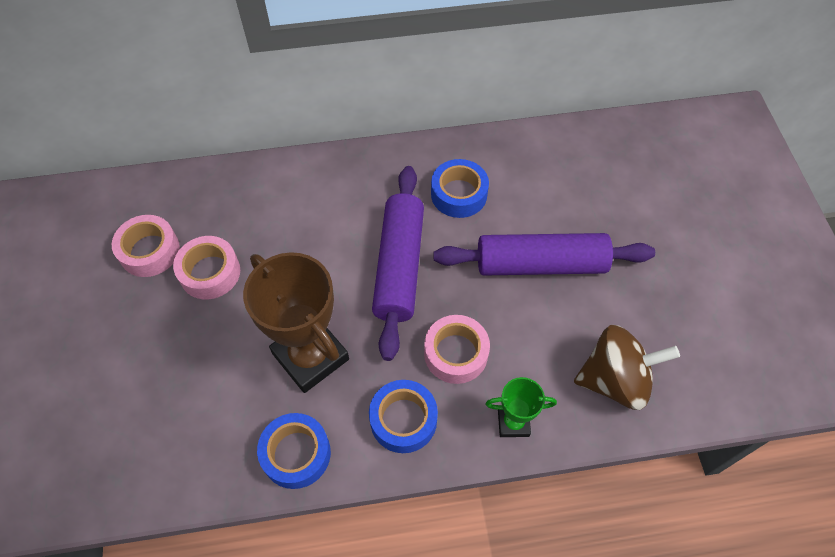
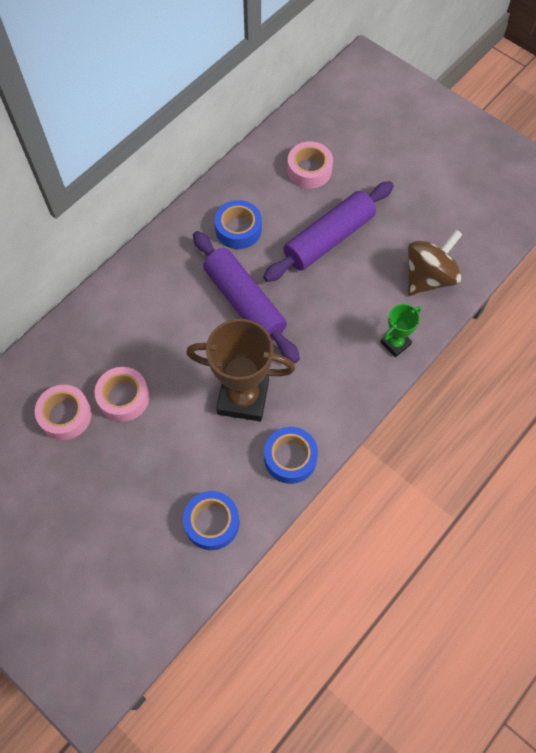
camera: 40 degrees left, 5 degrees up
(403, 420) = (333, 390): blue tape -> blue tape (212, 522)
(456, 353) = (328, 329): pink tape -> pink tape (309, 170)

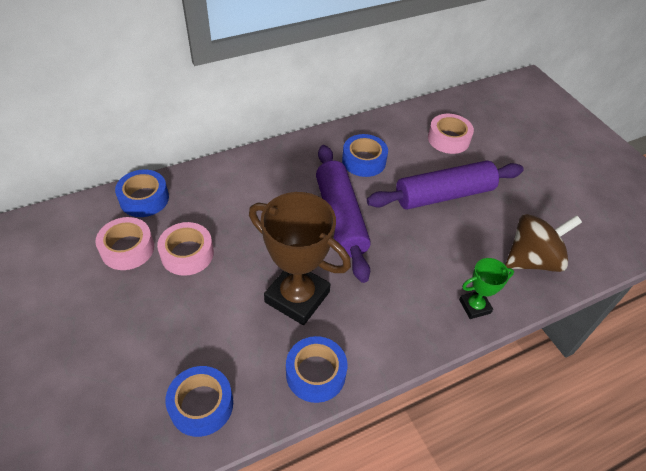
camera: 20 degrees right, 15 degrees down
(48, 358) = (144, 199): none -> blue tape

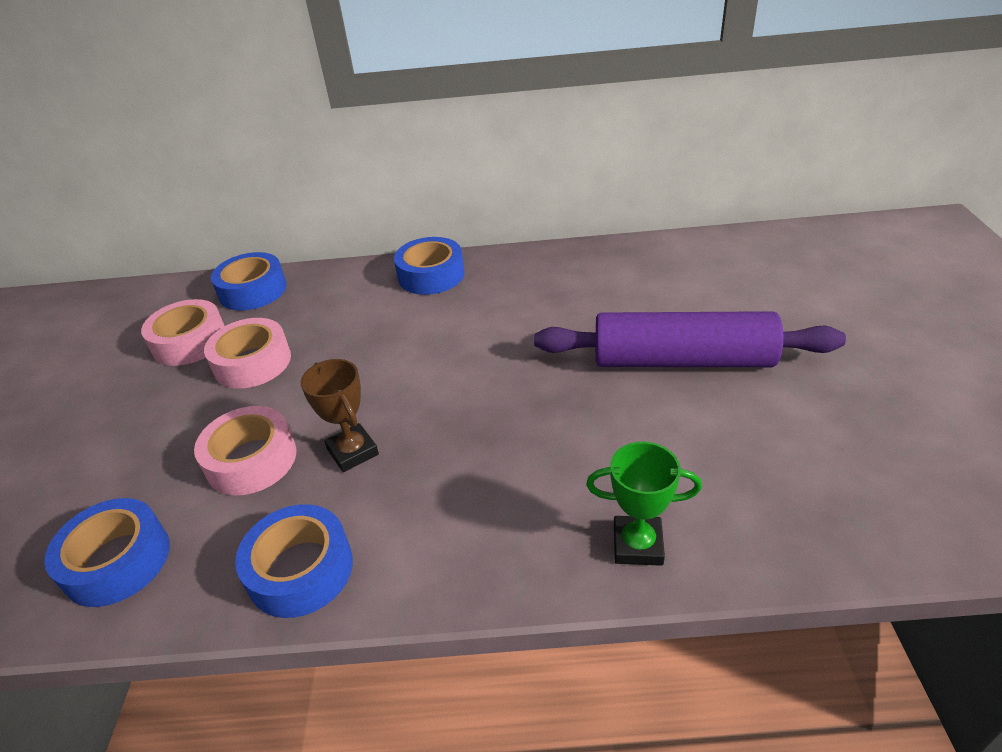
camera: 30 degrees right, 10 degrees down
(297, 297) = (352, 452): brown trophy -> brown trophy, size x0.51
(340, 218) = (490, 360): purple rolling pin -> none
(364, 161) = (576, 293): blue tape -> blue tape (431, 275)
(448, 139) = (737, 285): pink tape -> pink tape (251, 460)
(532, 260) = (800, 495): brown spinning top -> none

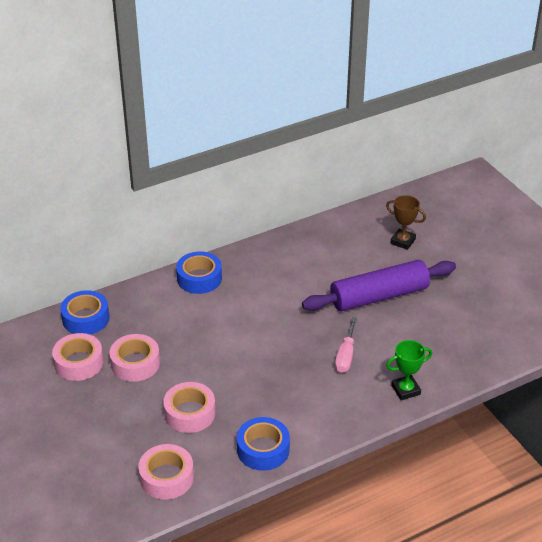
camera: 30 degrees left, 0 degrees up
(117, 561) = (166, 477): blue tape -> pink tape
(352, 452) = (241, 392): brown trophy -> brown trophy (402, 241)
(564, 442) = (346, 355): none -> pink screwdriver

